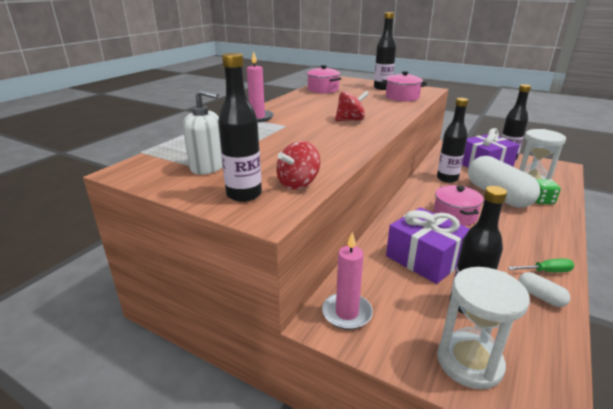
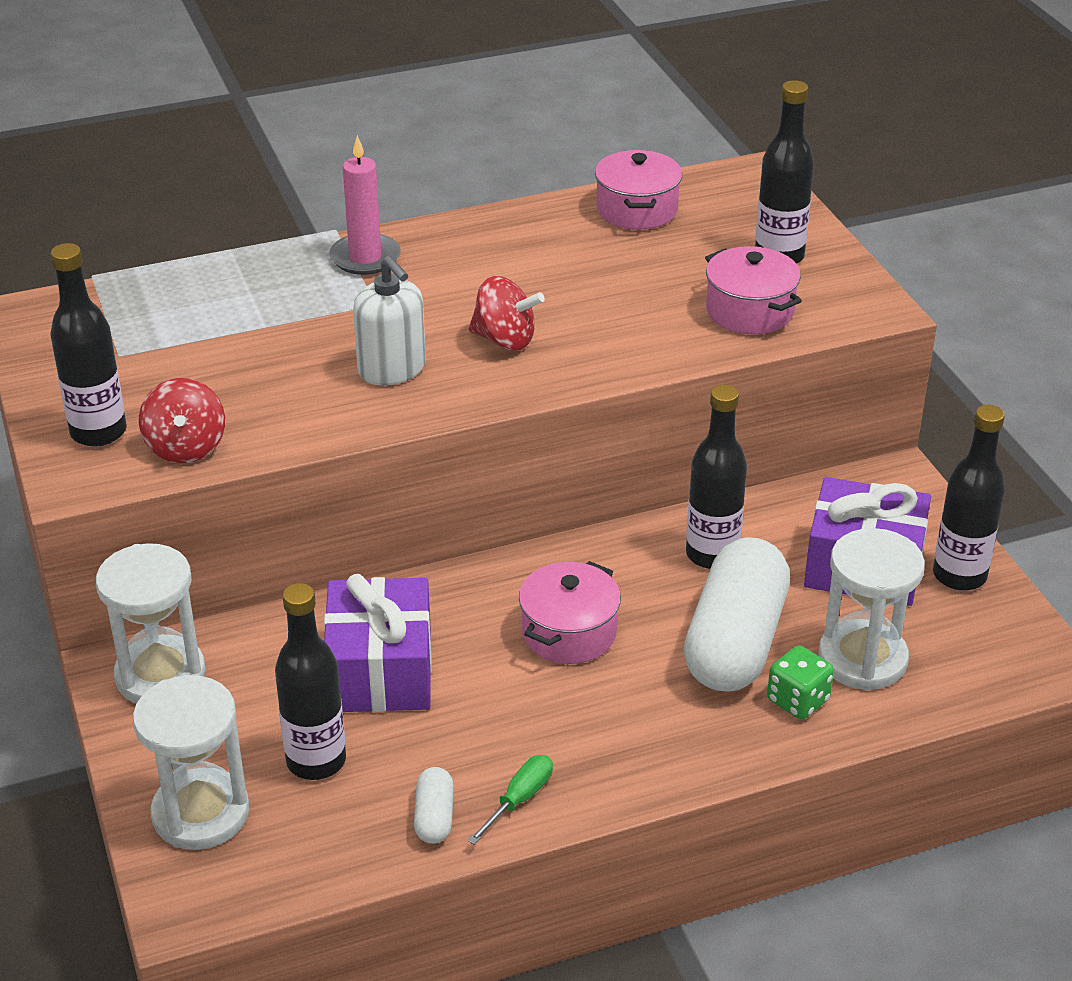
camera: 40 degrees right, 10 degrees up
(207, 167) = (128, 355): white soap dispenser -> white soap dispenser (392, 369)
(298, 184) = (186, 448): red spinning top -> red spinning top turned 90 degrees counterclockwise
(347, 313) = (160, 675): pink candle -> white hourglass
(547, 271) = (520, 799): green screwdriver -> green screwdriver turned 90 degrees counterclockwise

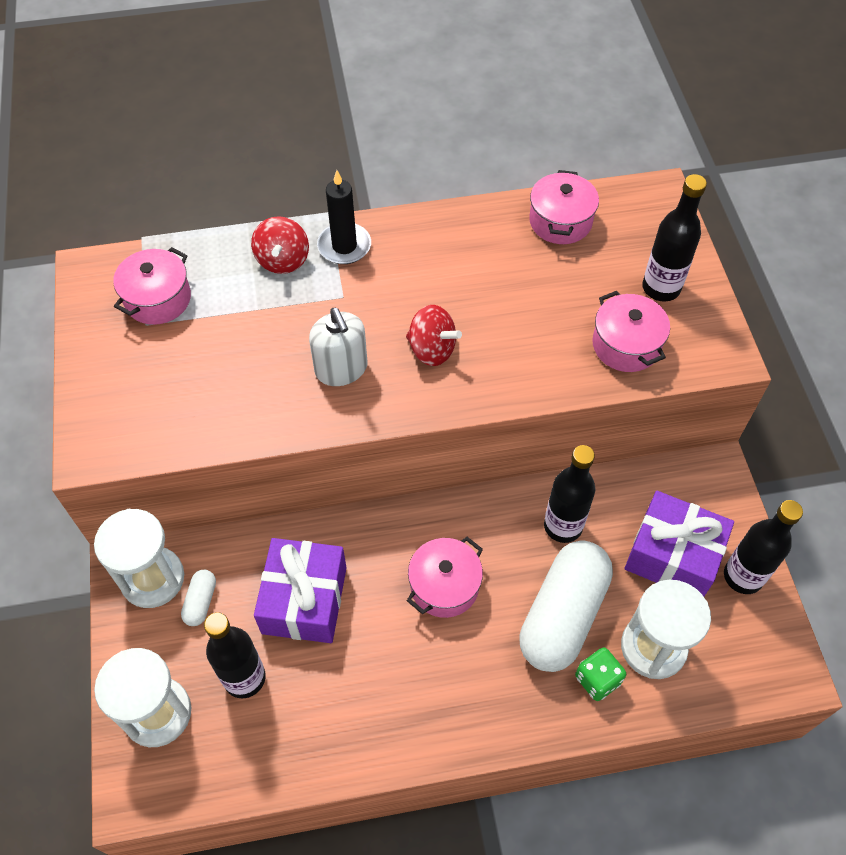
camera: 10 degrees right, 20 degrees up
(98, 432) = (115, 403): black bottle -> none
(130, 330) = (158, 299): none -> pink pot
(186, 448) = (175, 429): red spinning top -> red spinning top (283, 260)
(365, 258) = (344, 246): pink candle -> black candle
(434, 817) = (316, 745): white capsule -> white capsule (201, 602)
(520, 799) = (379, 739): green screwdriver -> none

